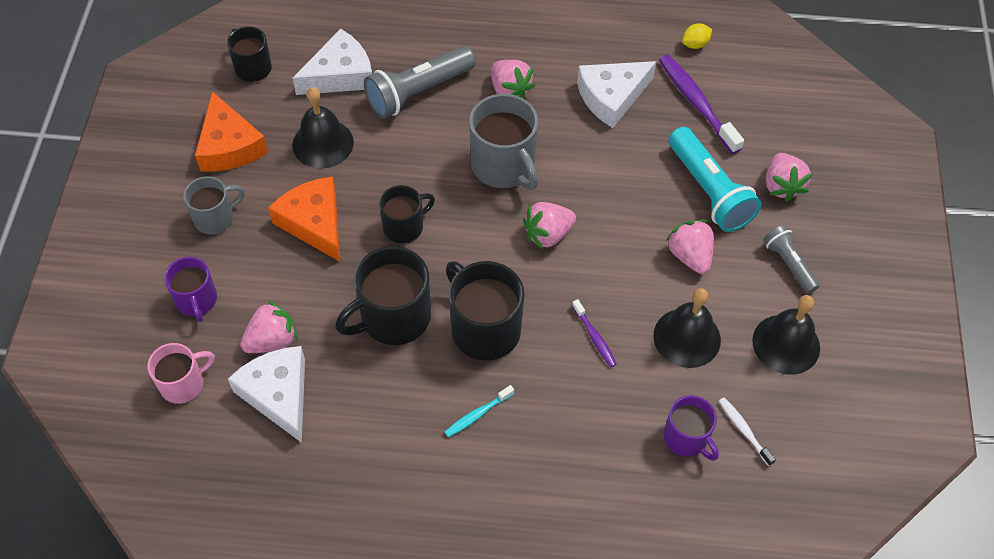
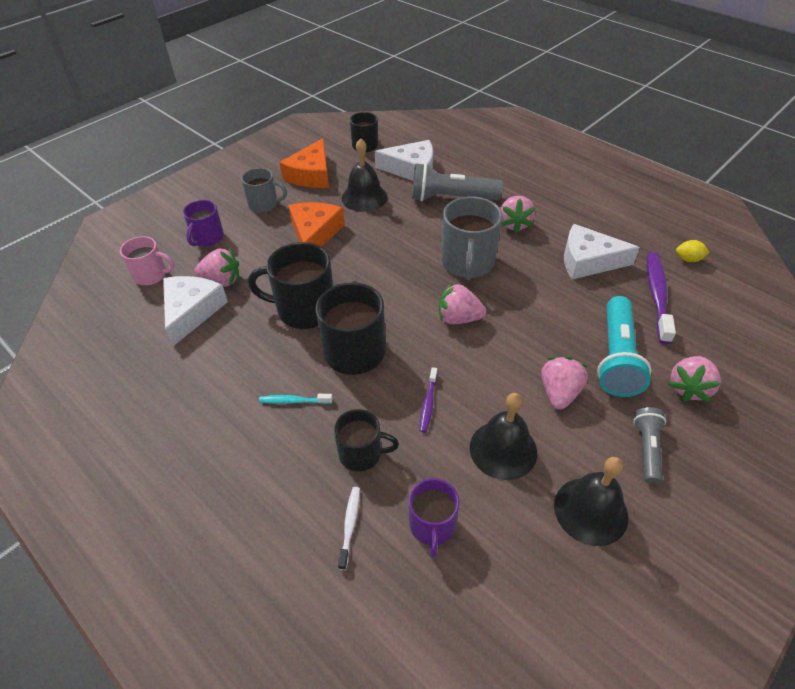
camera: 40 degrees right, 10 degrees down
(404, 227) = (366, 263): black mug -> black mug (361, 453)
(744, 430) = (489, 555): white toothbrush -> white toothbrush (350, 525)

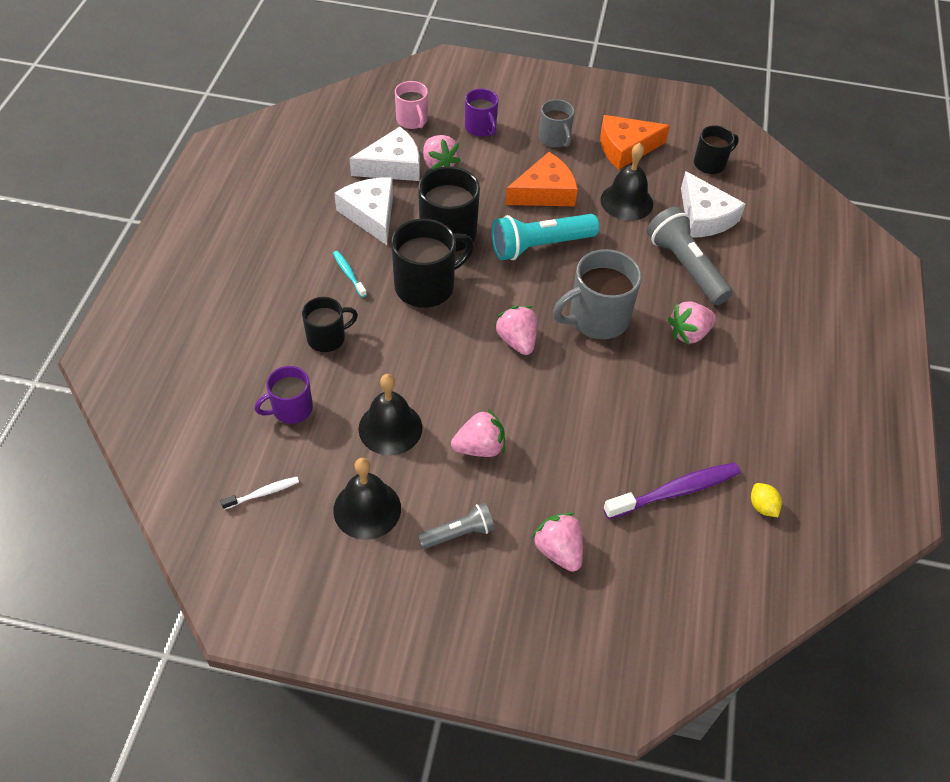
camera: 55 degrees right, 5 degrees up
(207, 238) = (481, 128): purple mug -> purple mug turned 105 degrees counterclockwise
(350, 525) = (262, 359): white toothbrush -> white toothbrush (263, 493)
(361, 453) = (327, 338): black mug -> black mug turned 90 degrees counterclockwise
(428, 403) = (404, 359): purple toothbrush -> none
(588, 261) = (682, 415): white cheese -> white cheese (371, 214)
(616, 357) = (557, 479): turquoise flashlight -> turquoise flashlight (540, 246)
(689, 388) = (558, 550): pink strawberry -> pink strawberry turned 60 degrees clockwise

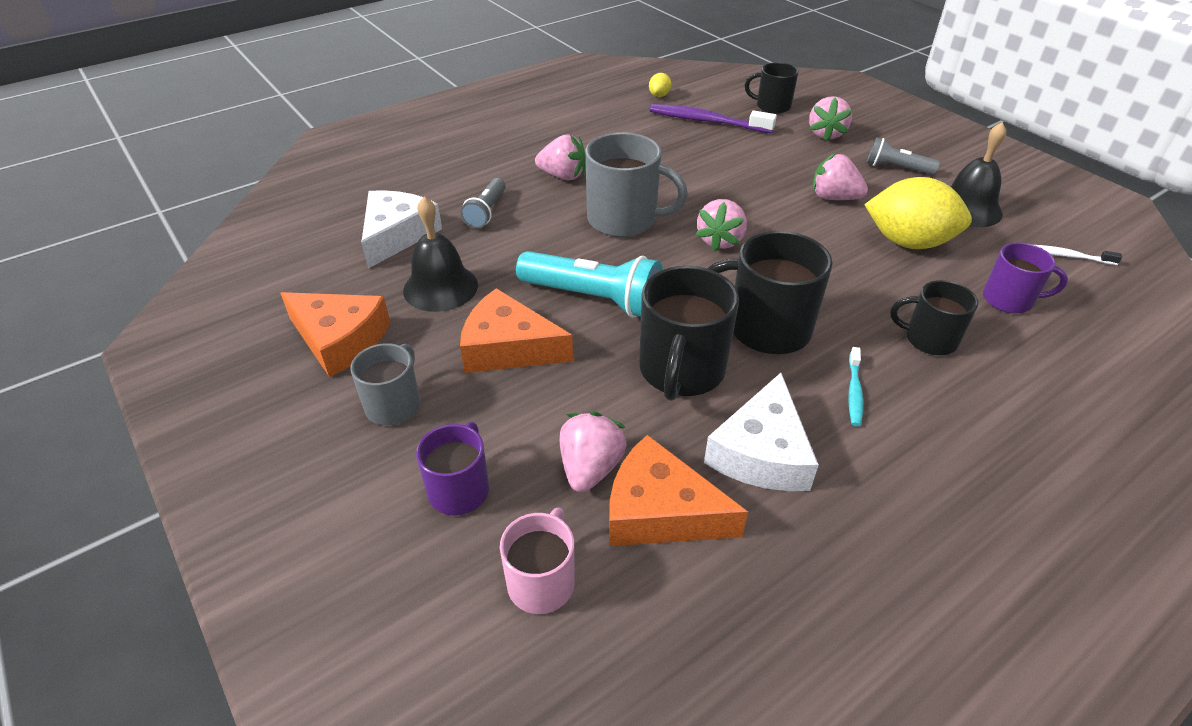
camera: 135 degrees left, 10 degrees down
(390, 428) = (908, 242): black bell -> yellow lemon
(393, 166) = (660, 511): white cheese -> orange cheese
(685, 267) = (486, 212): grey flashlight -> grey flashlight, size x0.57
(710, 164) = (296, 271): black mug -> black mug (772, 106)

